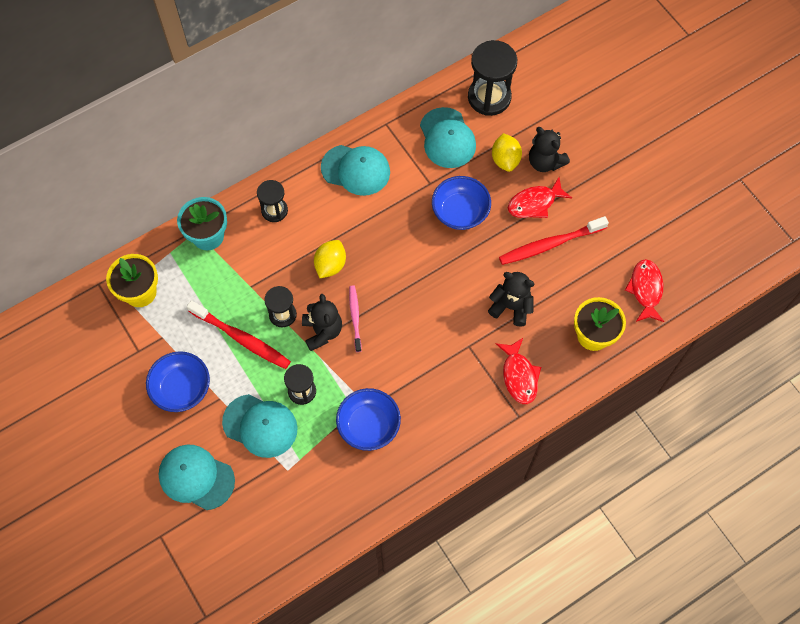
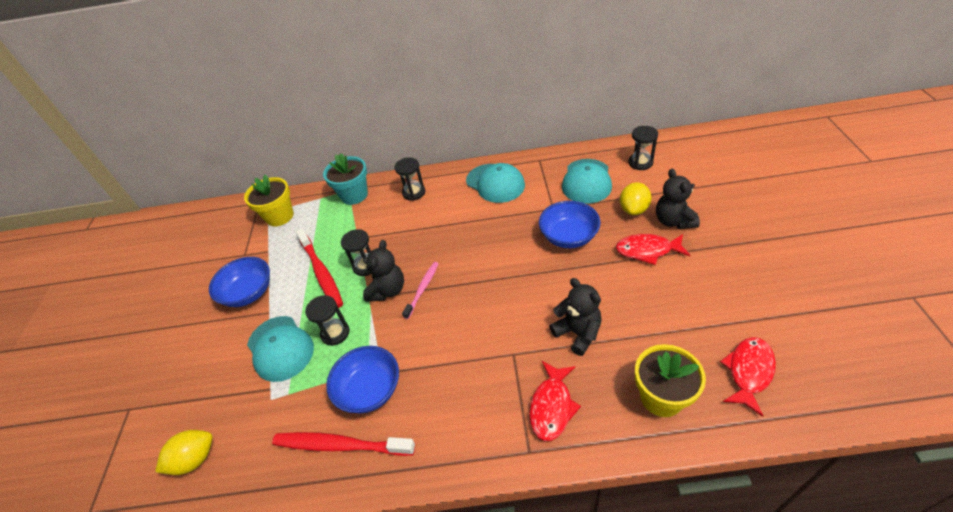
camera: 35 degrees right, 20 degrees down
(196, 477) = (198, 370): turquoise cap -> none
(330, 265) = (430, 242): yellow lemon -> yellow lemon (195, 459)
(489, 97) = (640, 163): black hourglass -> black hourglass, size x0.58
(550, 244) = (648, 290): red toothbrush -> red toothbrush (341, 445)

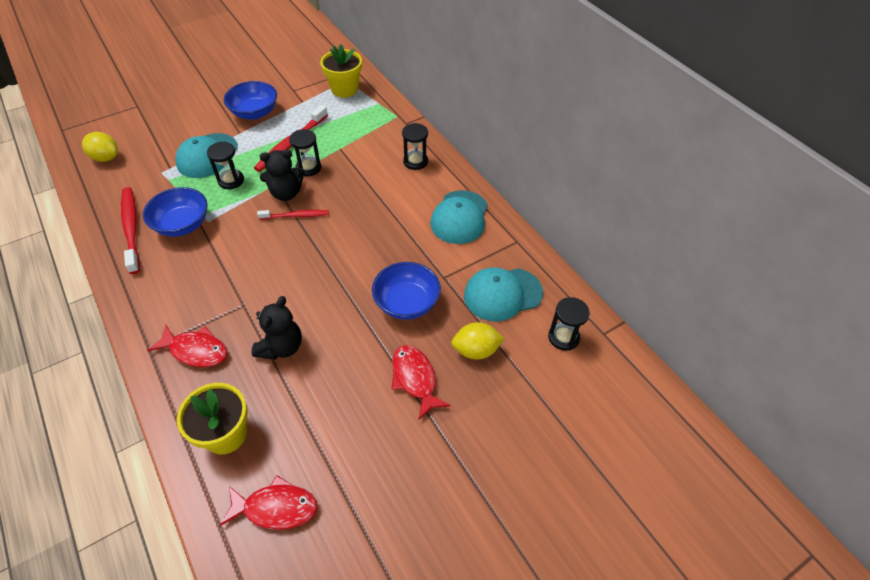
camera: 55 degrees right, 5 degrees up
(354, 195) = (392, 123): turquoise flower pot -> none
(422, 289) = (295, 216): pink toothbrush -> red toothbrush
(552, 406) = (195, 350): red fish -> red fish turned 150 degrees counterclockwise
(673, 221) = (474, 394): black teddy bear -> none

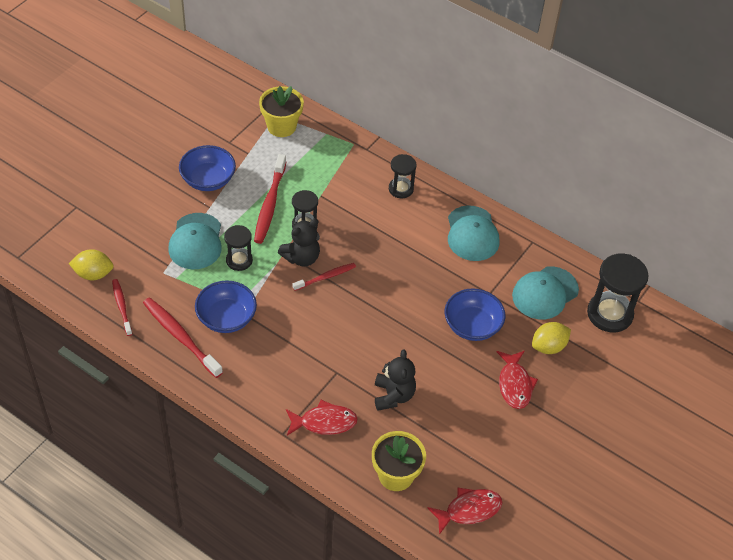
camera: 25 degrees left, 0 degrees up
(105, 189) = (122, 307): none -> red toothbrush
(415, 379) = (514, 384): red fish -> red fish turned 135 degrees counterclockwise
(563, 337) = (609, 314): black hourglass -> black hourglass, size x1.71

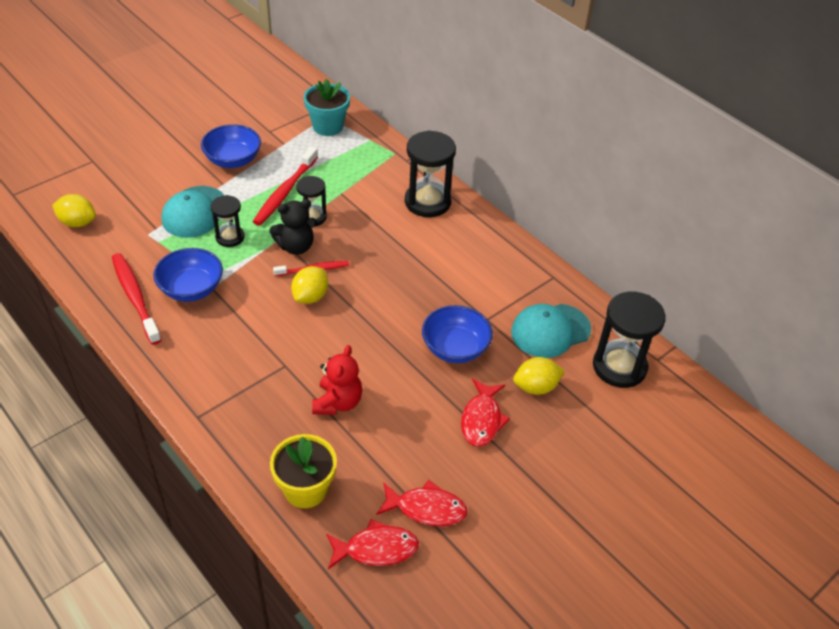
camera: 15 degrees right, 5 degrees down
(122, 307) = (90, 258): red toothbrush -> none
(281, 126) = (328, 126): yellow flower pot -> turquoise flower pot
(324, 422) = (249, 414): red fish -> red fish (426, 509)
(333, 304) = (310, 296): none -> yellow lemon
(393, 395) = (338, 402): black teddy bear -> red teddy bear
(401, 189) = (427, 202): black hourglass -> black hourglass, size x1.71
(472, 234) = (489, 257): turquoise cap -> none

